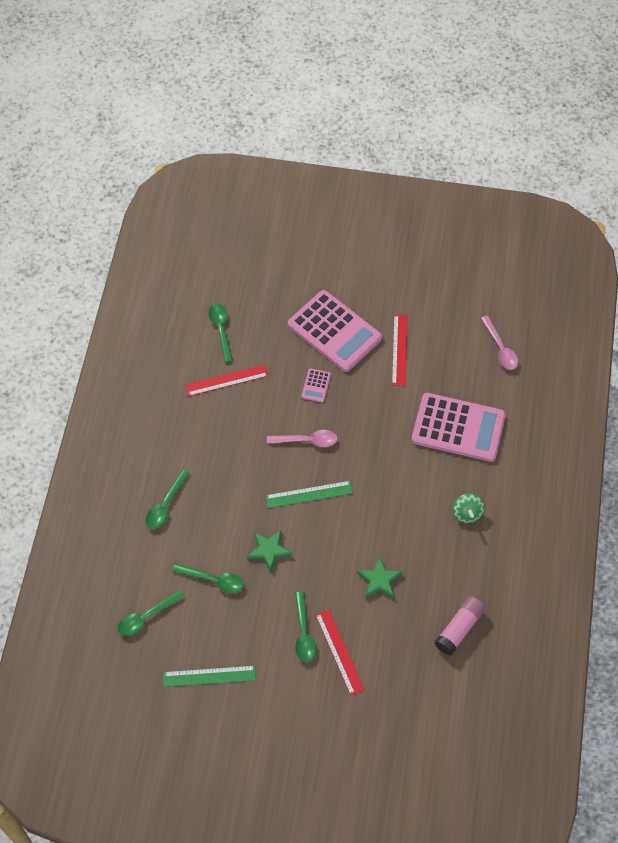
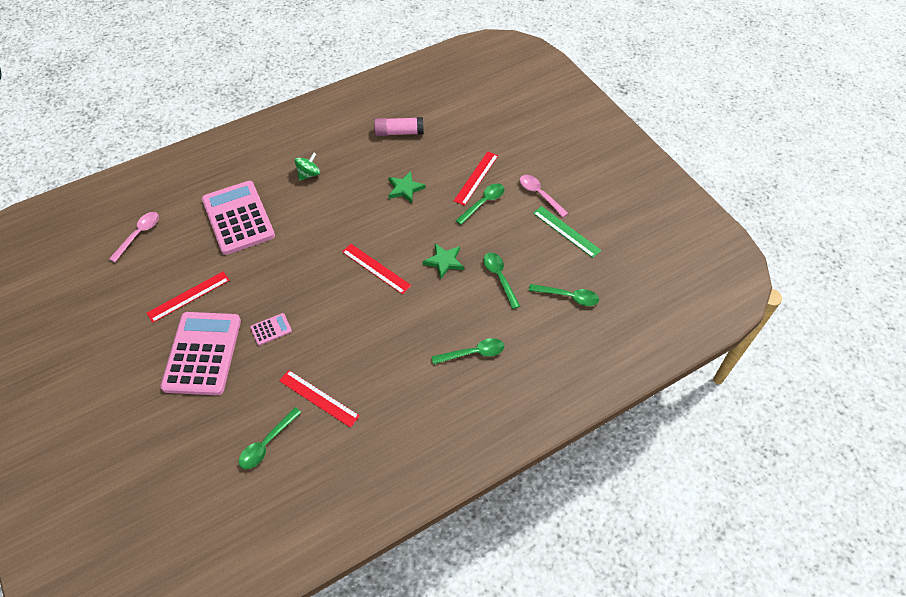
camera: 130 degrees left, 5 degrees down
(307, 440) = (329, 300): pink spoon -> pink spoon (539, 194)
(309, 494) = (376, 268): green ruler -> red ruler

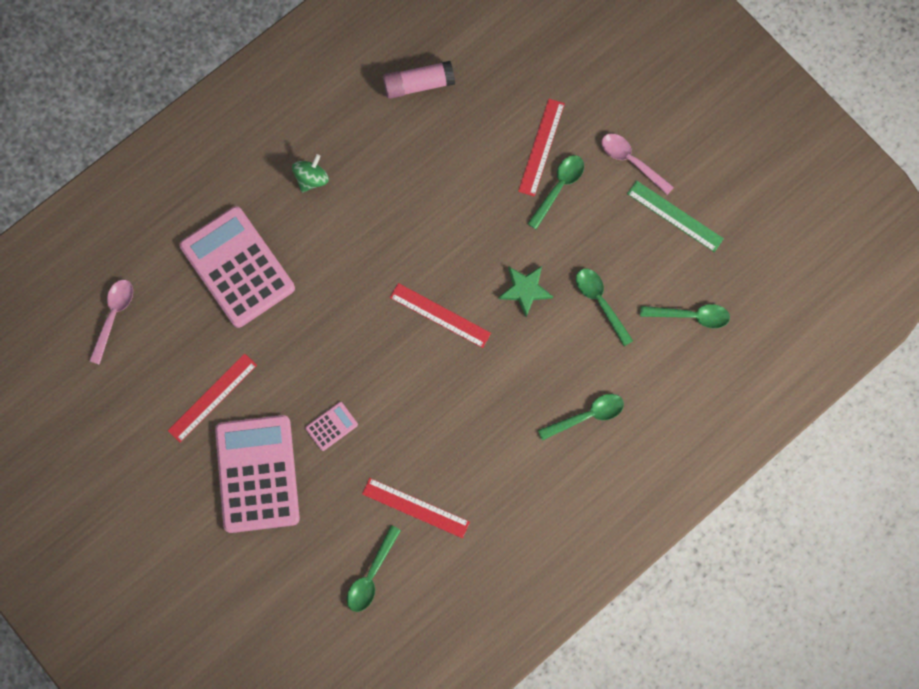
camera: 10 degrees left, 20 degrees up
(405, 189) = (449, 182): green star -> none

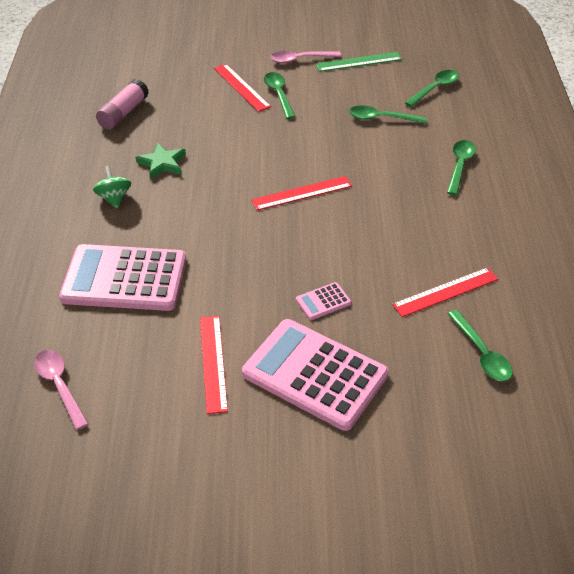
camera: 50 degrees left, 30 degrees down
(331, 426) = (323, 301): pink calculator -> pink calculator turned 120 degrees counterclockwise
(525, 290) = (332, 145): green star -> green star (162, 163)

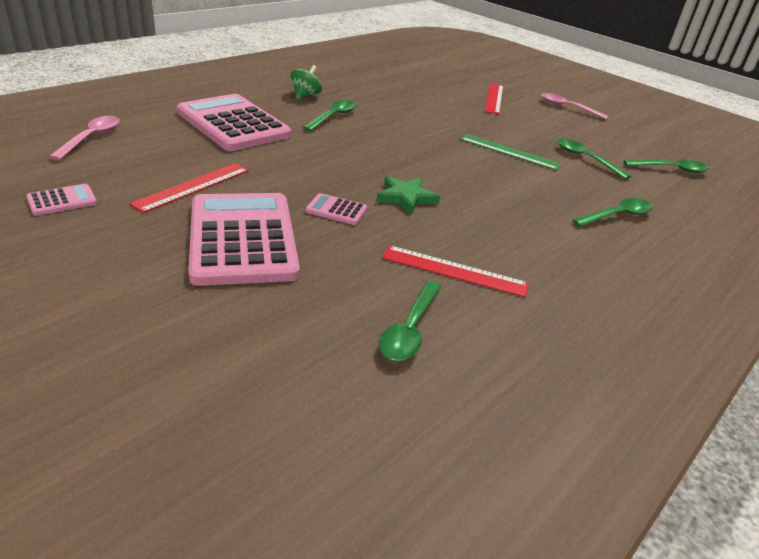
camera: 40 degrees right, 10 degrees down
(123, 113) = (388, 73): pink glue stick -> none
(162, 163) = (368, 98): green star -> green star (406, 197)
(162, 452) = (62, 200): none -> pink calculator
(278, 94) = (517, 112): green spoon -> green spoon (333, 117)
(302, 193) = (438, 156): red ruler -> none
(358, 62) = (618, 128): green ruler -> green ruler (509, 152)

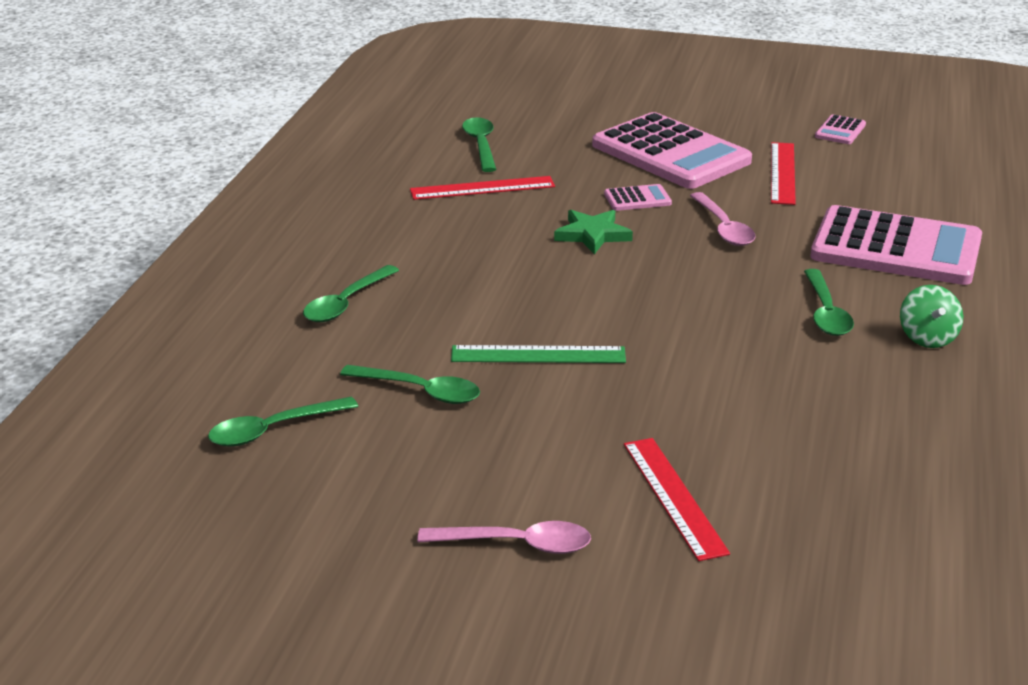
camera: 155 degrees right, 5 degrees down
(91, 138) = (958, 178): pink spoon -> pink spoon (723, 228)

